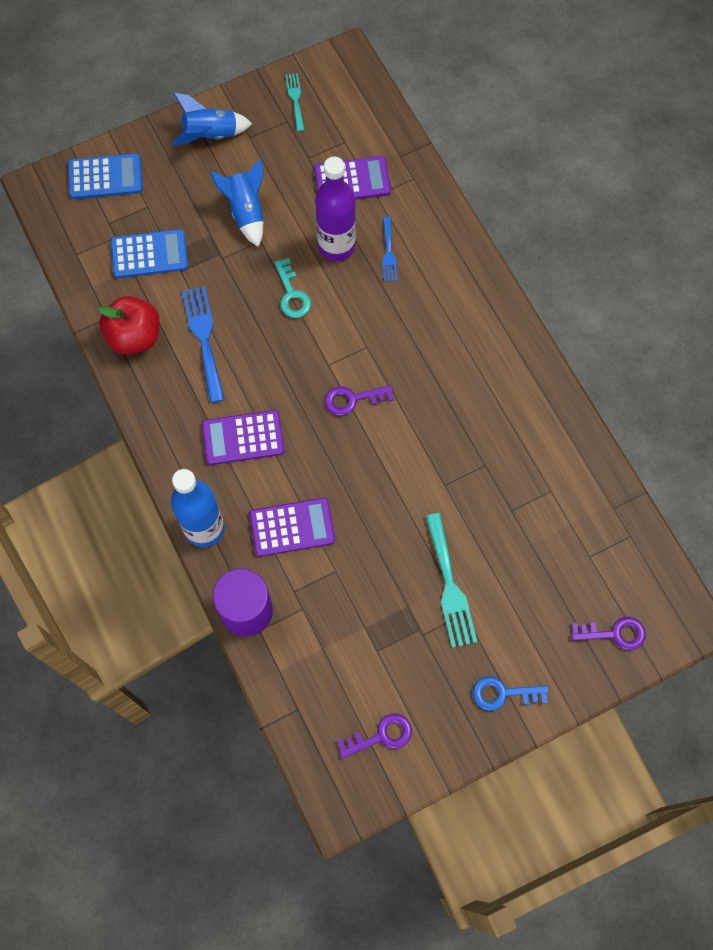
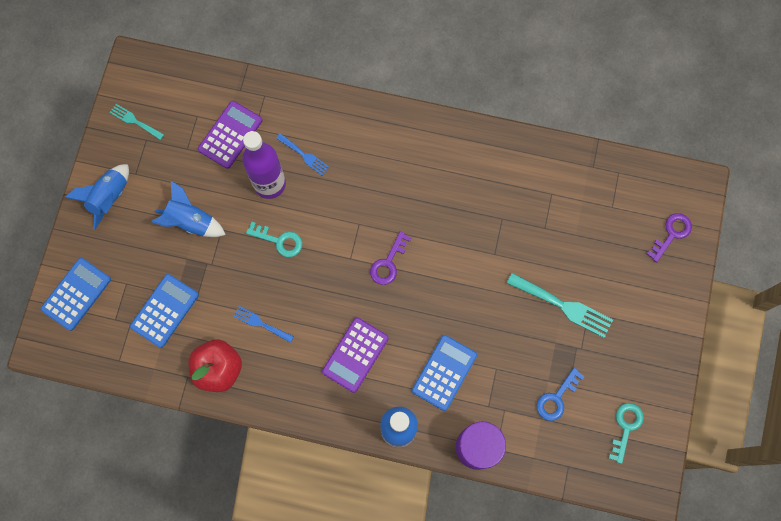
camera: 50 degrees left, 5 degrees up
(204, 338) = (260, 323): blue fork -> blue fork, size x0.58
(292, 527) = (444, 372): purple calculator -> blue calculator
(381, 736) = (625, 427): purple key -> turquoise key
(503, 693) = (657, 331): blue key -> blue key (556, 398)

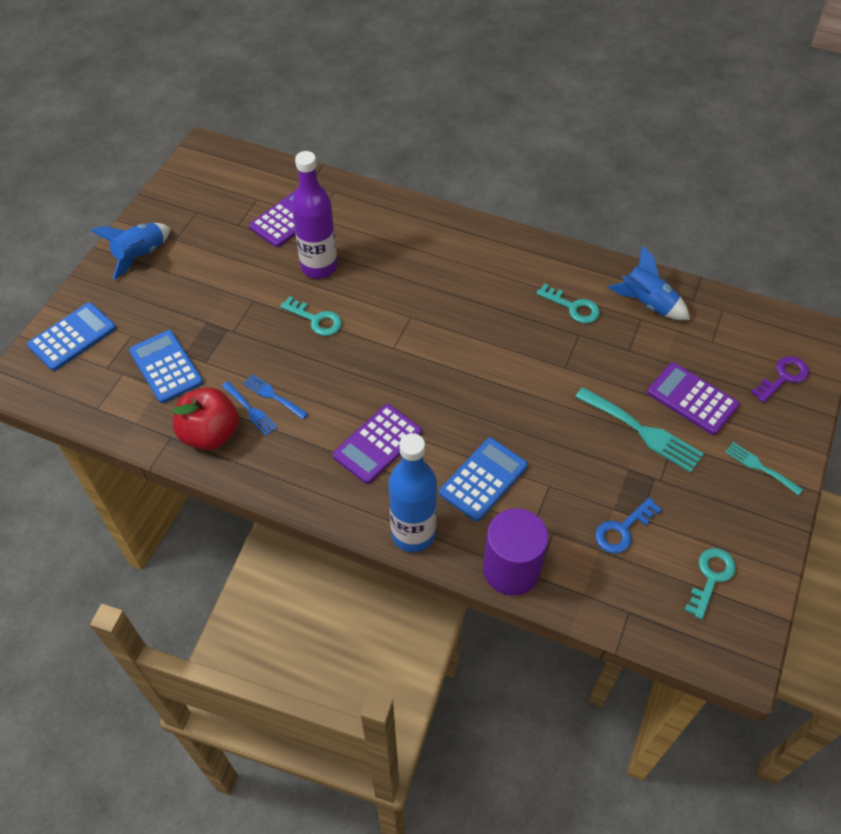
camera: 10 degrees right, 20 degrees down
(134, 121) = (190, 194): turquoise fork -> turquoise fork (759, 467)
(164, 310) = (166, 367): blue calculator -> blue calculator turned 75 degrees counterclockwise
(191, 221) = (222, 288): blue rocket -> blue rocket (647, 303)
(304, 155) = (364, 247): blue fork -> blue fork (250, 410)
(388, 263) = (437, 358): purple key -> none
(494, 191) = (573, 307): none -> turquoise key
(600, 268) = (692, 399): none -> purple calculator

